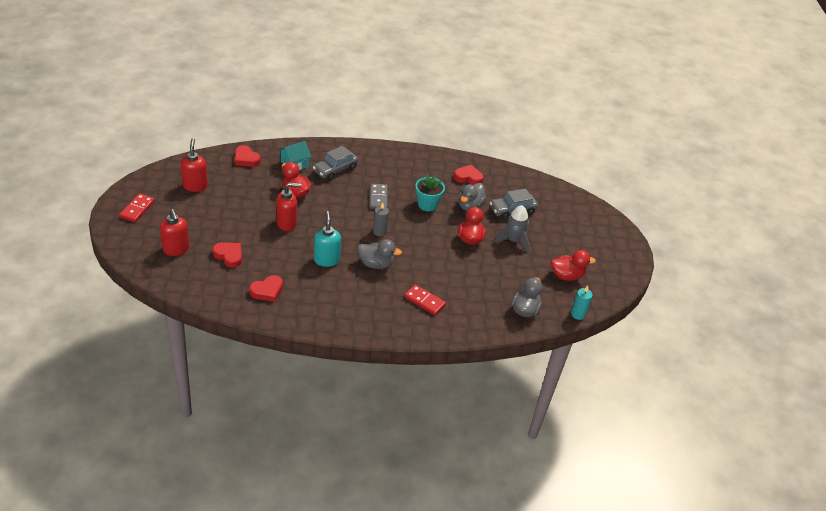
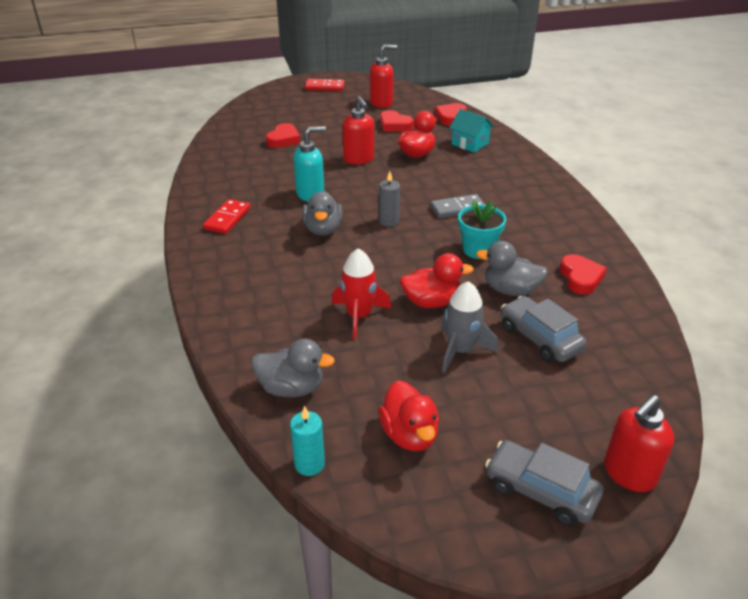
camera: 80 degrees right, 5 degrees down
(176, 249) = (278, 114): red soap dispenser -> red soap dispenser (629, 473)
(267, 291) = (239, 169): red heart -> red heart (394, 125)
(335, 170) = (485, 170): grey car -> grey car (540, 491)
(424, 301) = (268, 280): red domino -> red domino (227, 218)
(473, 270) = (359, 316): none -> red rocket

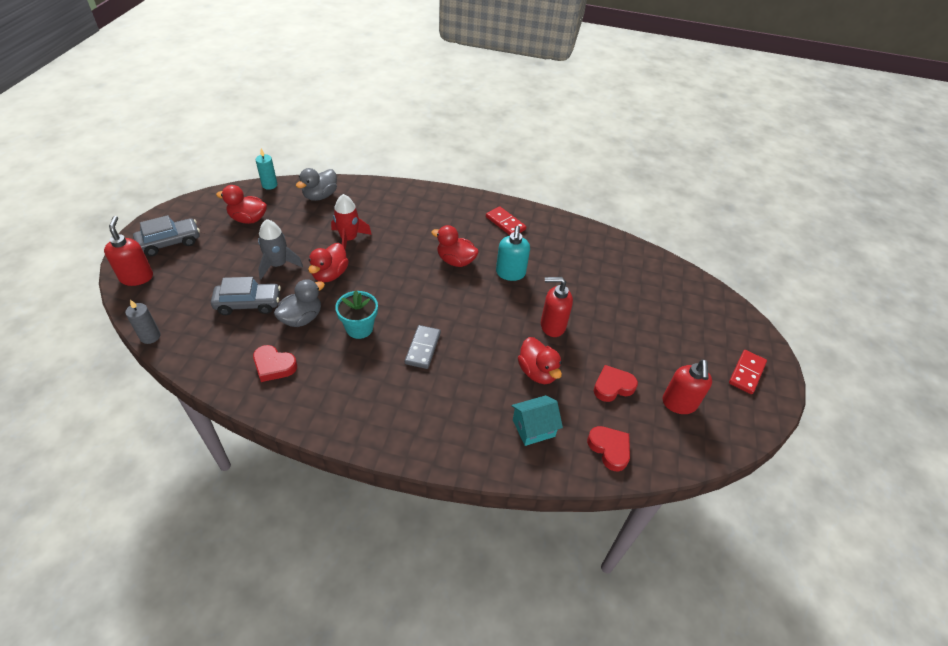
camera: 115 degrees right, 10 degrees up
(283, 139) = (621, 293): red heart -> none
(323, 229) = (455, 261): grey duck -> red duck
(389, 221) = (438, 298): grey candle -> grey candle (150, 336)

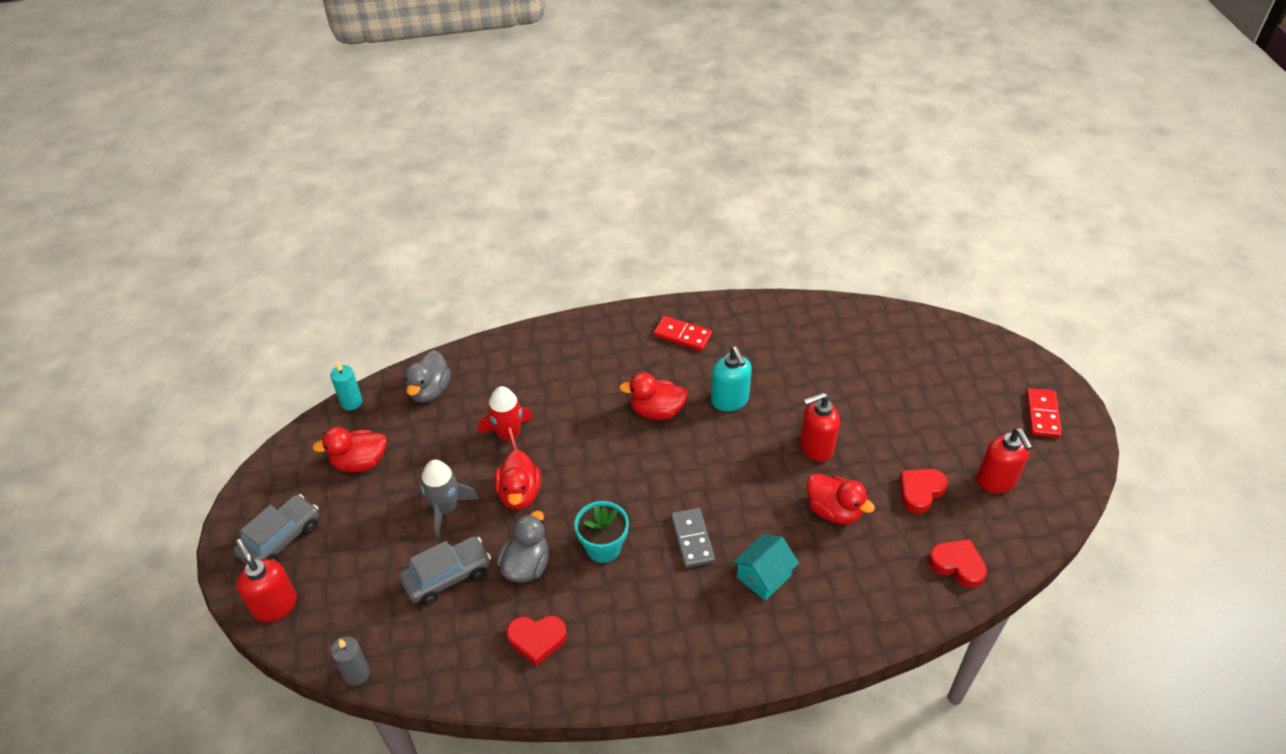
camera: 20 degrees left, 0 degrees up
(533, 428) = (869, 578): turquoise house -> turquoise house (764, 576)

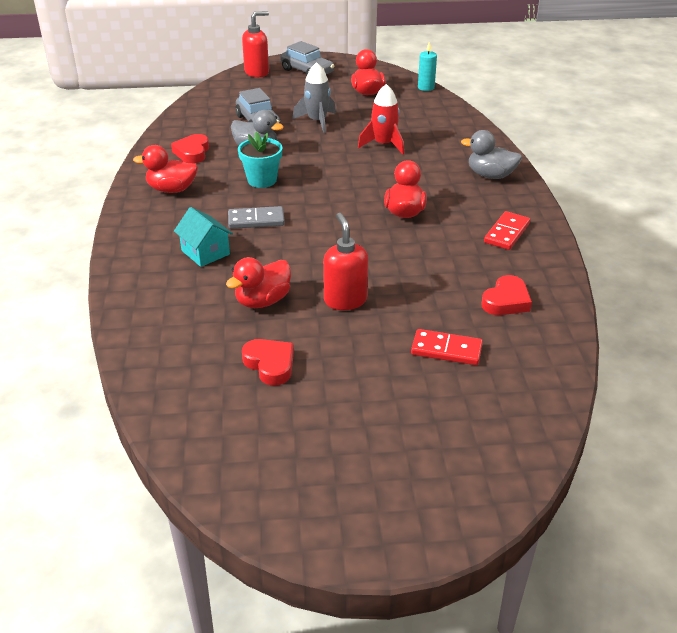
camera: 95 degrees right, 10 degrees down
(356, 673) = (196, 96): grey candle -> none
(429, 391) = (436, 114): grey duck -> grey duck (490, 175)
(519, 494) = (324, 148): red duck -> red duck (172, 189)
(729, 400) = (414, 253): turquoise soap dispenser -> none
(957, 565) = (170, 374): red heart -> red heart (506, 301)
(996, 481) = (269, 430): red soap dispenser -> none
(1042, 415) = (368, 506): red domino -> red domino (446, 350)

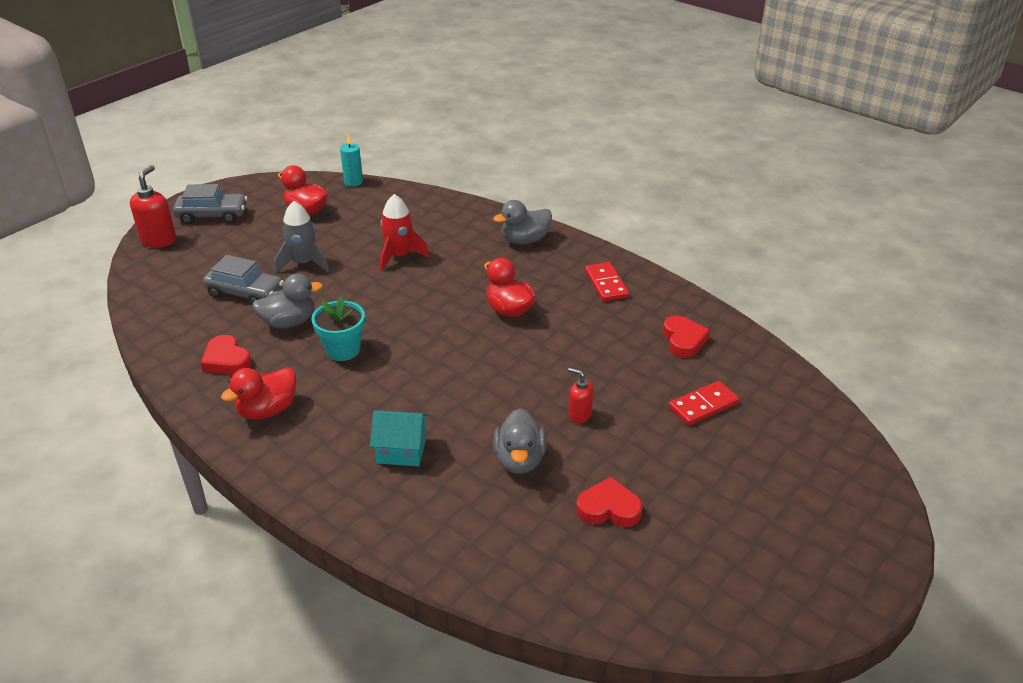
camera: 45 degrees left, 0 degrees up
(256, 220) = (398, 391): grey domino -> none
(262, 301) = (519, 460): red duck -> grey duck
(345, 300) = (579, 415): red soap dispenser -> red soap dispenser, size x0.60

